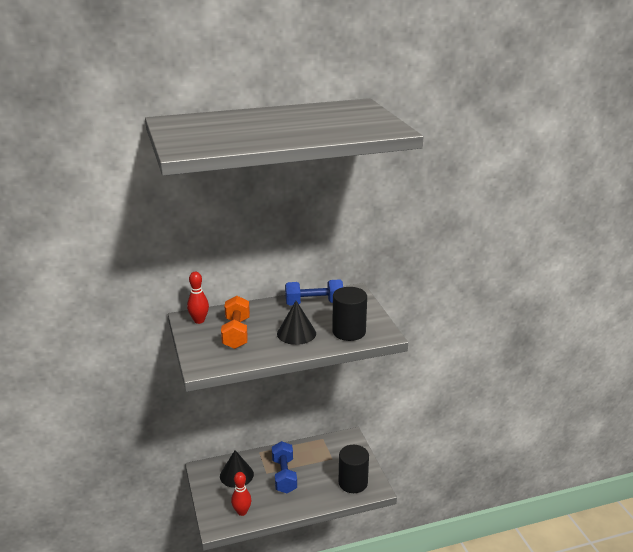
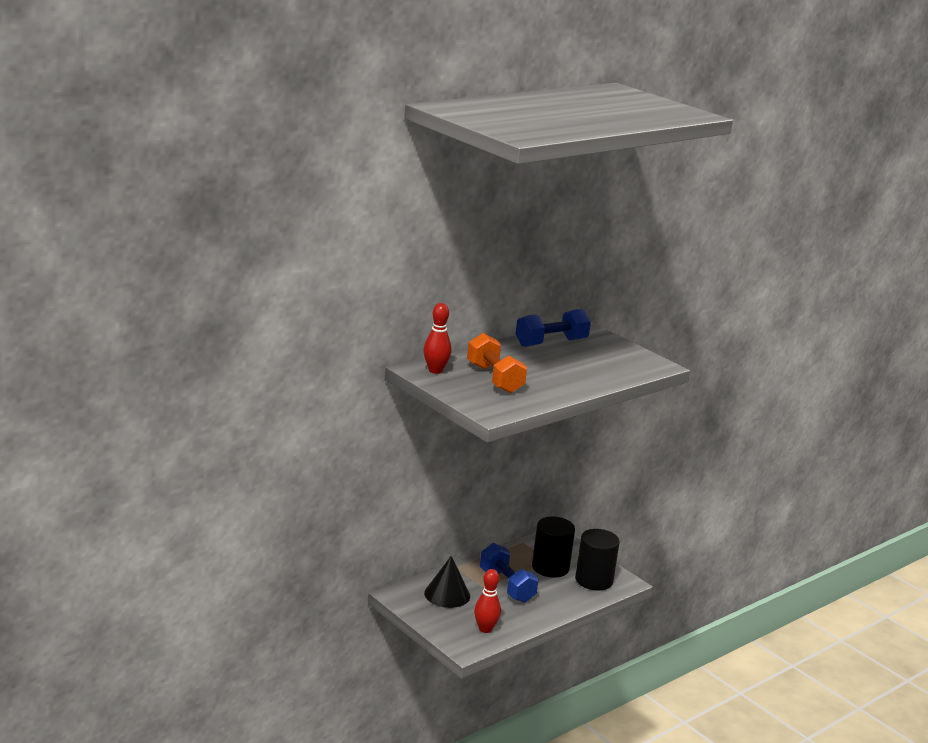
camera: 25 degrees left, 5 degrees down
(296, 333) = (563, 372): black cone -> none
(349, 332) = (619, 366): black cylinder -> black cylinder (550, 567)

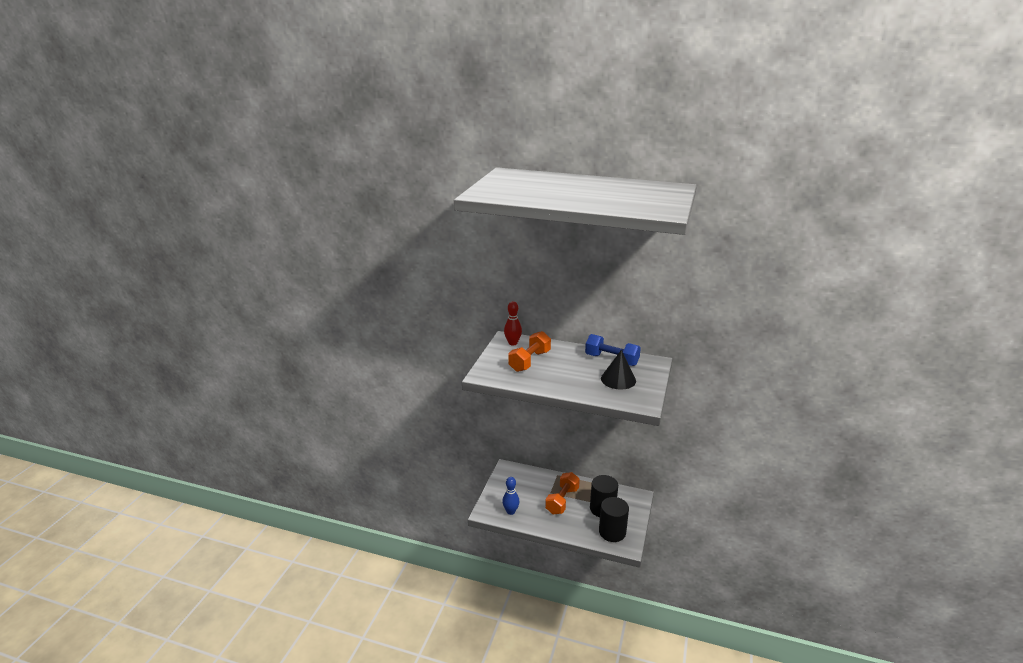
camera: 60 degrees right, 5 degrees up
(447, 594) = (527, 484): black cone -> black cone (618, 379)
(485, 629) = (510, 511): red bowling pin -> blue bowling pin
(507, 586) = (562, 501): blue dumbbell -> orange dumbbell

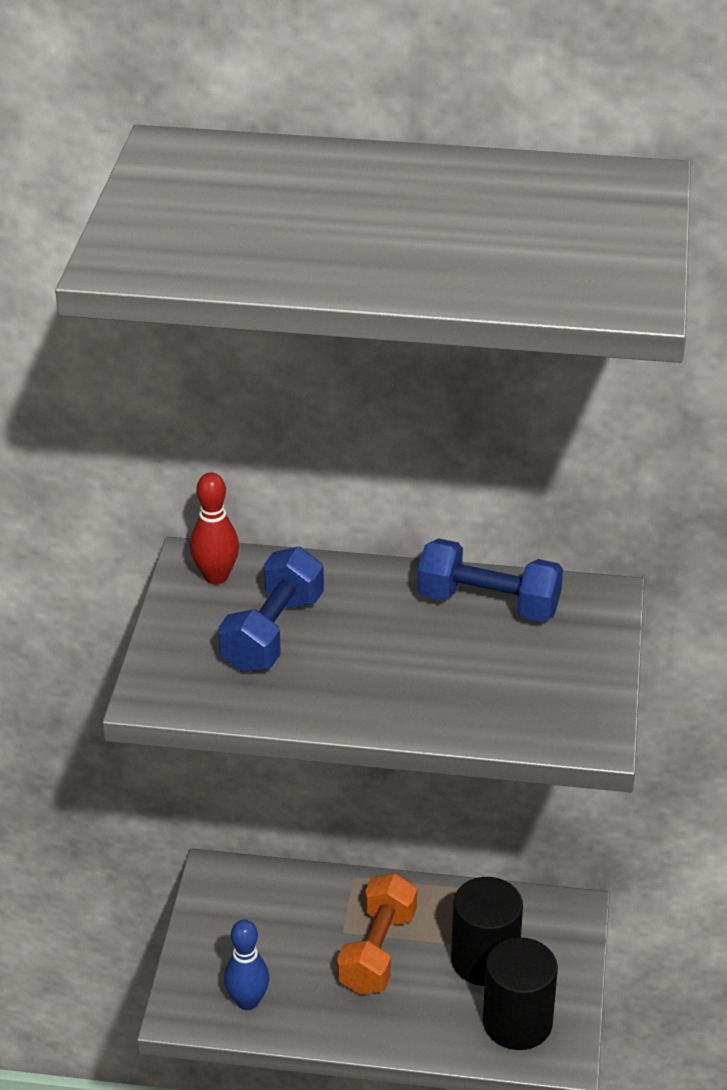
camera: 10 degrees left, 10 degrees up
(529, 361) = (272, 633): orange dumbbell -> blue dumbbell
(618, 379) = (514, 666): black cone -> none

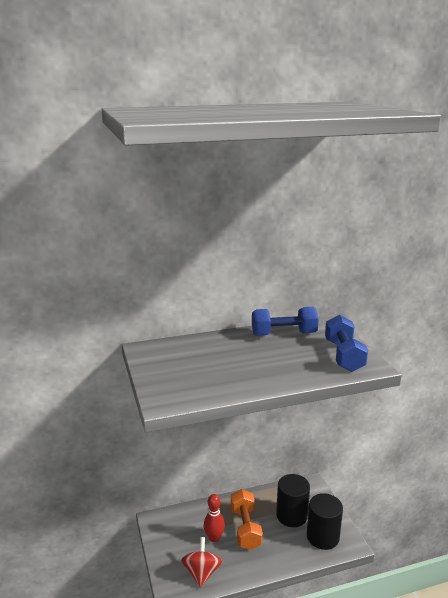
camera: 25 degrees left, 15 degrees down
(216, 576) = (157, 351): red bowling pin -> red bowling pin (214, 538)
(247, 1001) = (201, 573): blue bowling pin -> red spinning top
(272, 633) = (201, 365): blue dumbbell -> blue dumbbell (343, 356)

